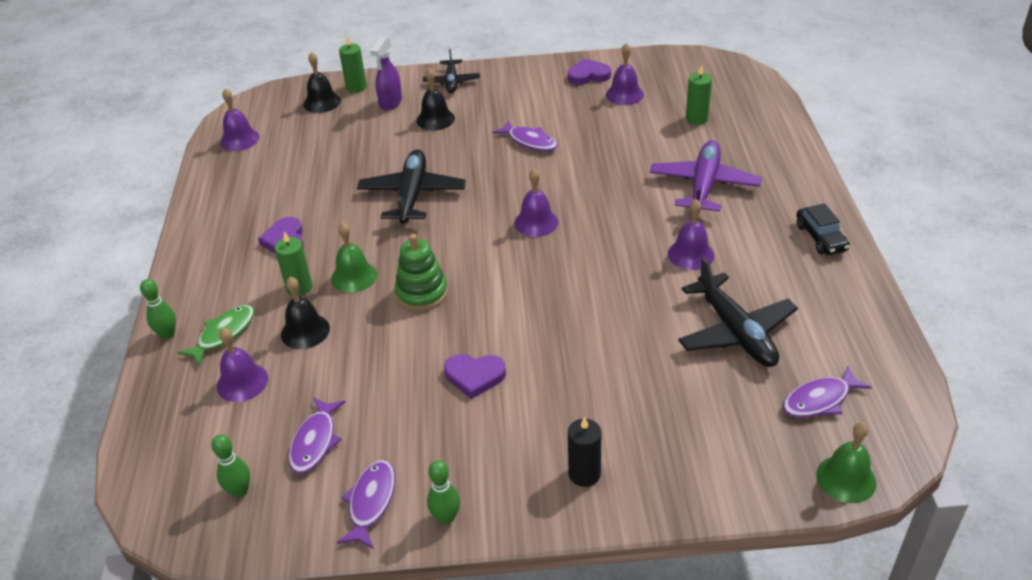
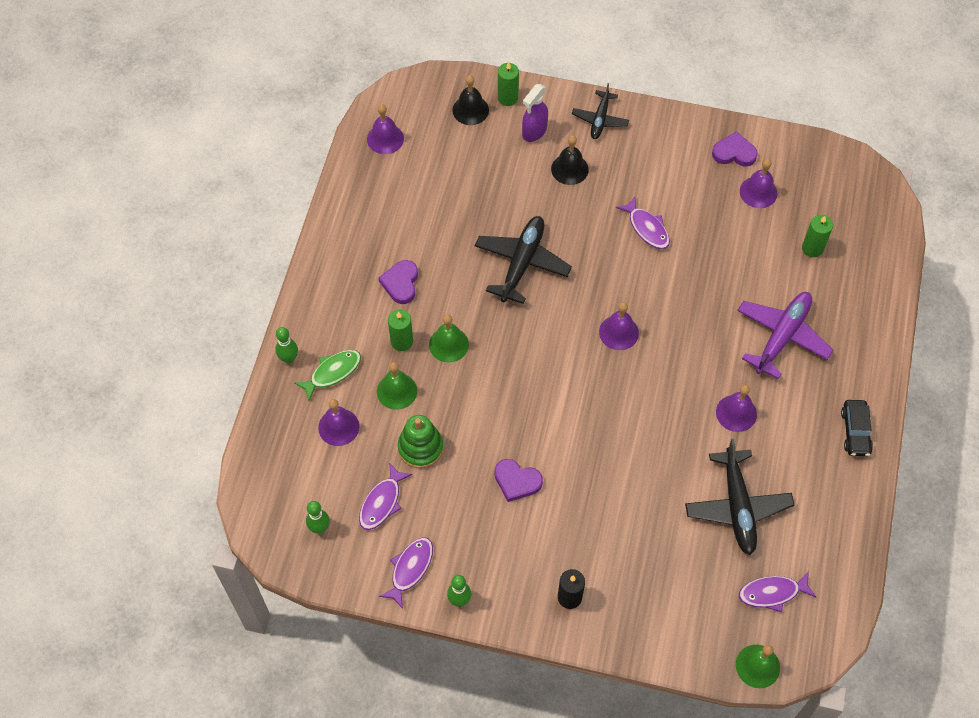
camera: 15 degrees right, 20 degrees up
(305, 331) = (397, 391): black bell -> green bell
(421, 293) = (499, 381): green stacking toy -> green stacking toy (420, 448)

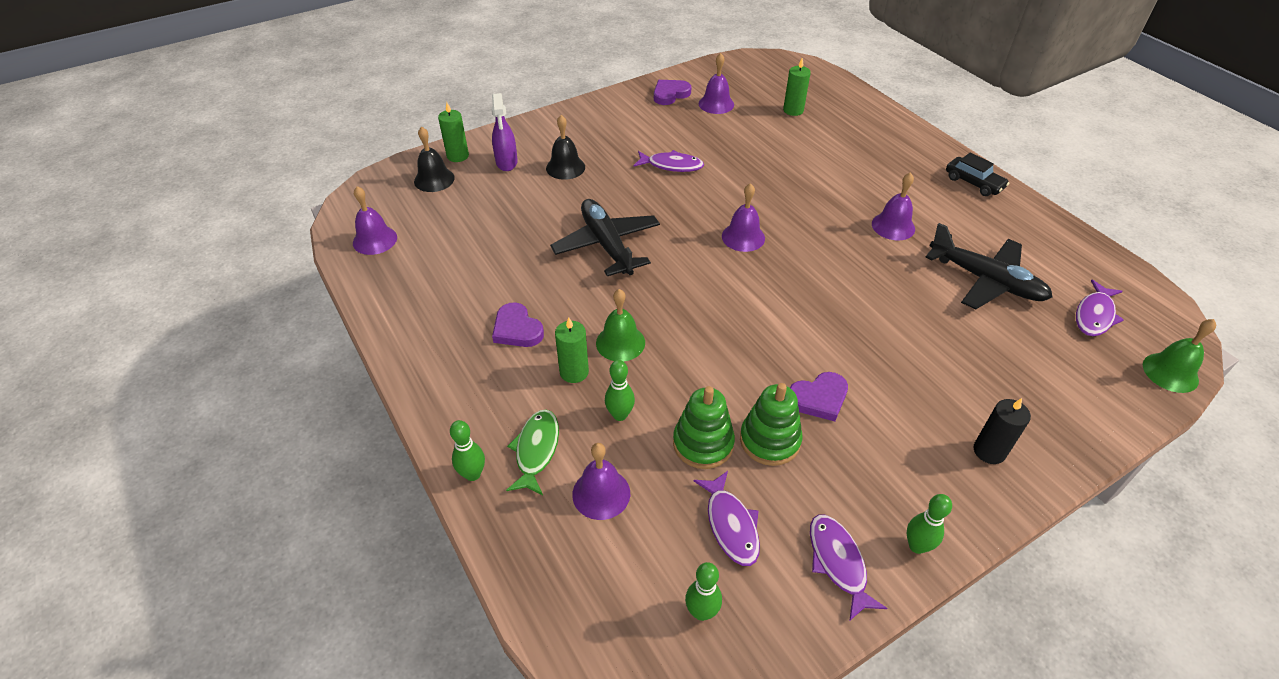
camera: 45 degrees left, 15 degrees down
(397, 391) = (620, 415): green bell -> green bowling pin
(458, 479) = (770, 440): none -> green stacking toy
(600, 119) = (550, 129): black plane -> none
(782, 336) = (850, 165): purple plane -> none

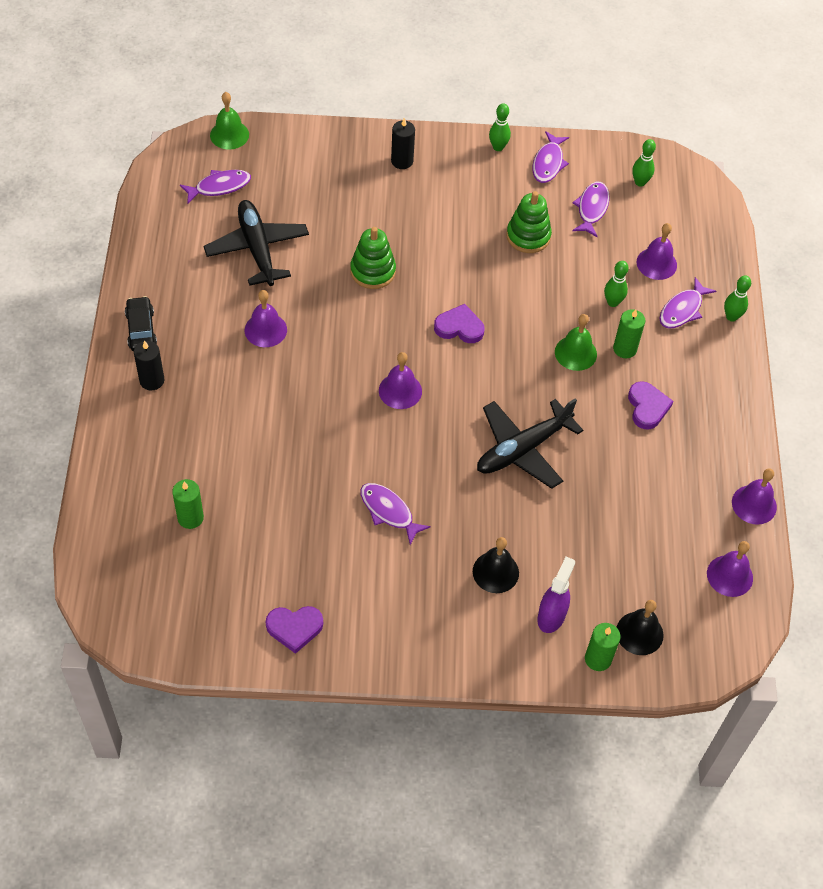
camera: 150 degrees left, 10 degrees up
(536, 450) = (682, 310): green fish -> purple fish
(607, 245) = (522, 449): black plane -> black plane turned 45 degrees clockwise
(703, 443) = (572, 257): green stacking toy -> green stacking toy (373, 271)
(716, 104) = (260, 579): purple bell -> purple bell (754, 504)
(819, 398) = (472, 241): purple heart -> purple heart (459, 327)
(919, 159) = (152, 380): none -> black candle

